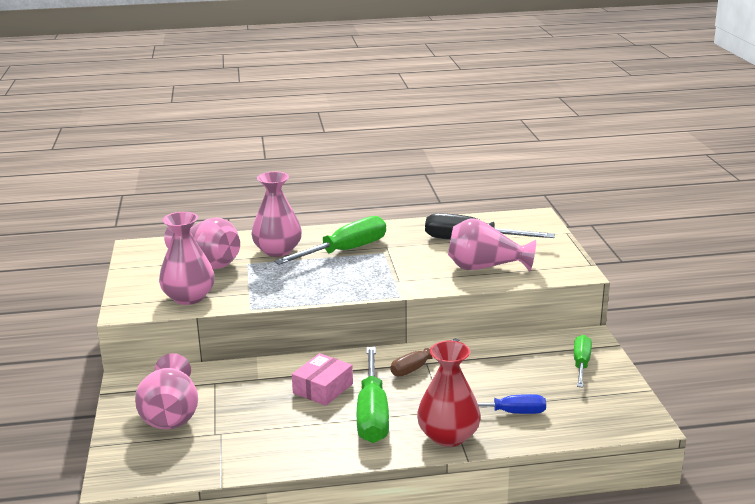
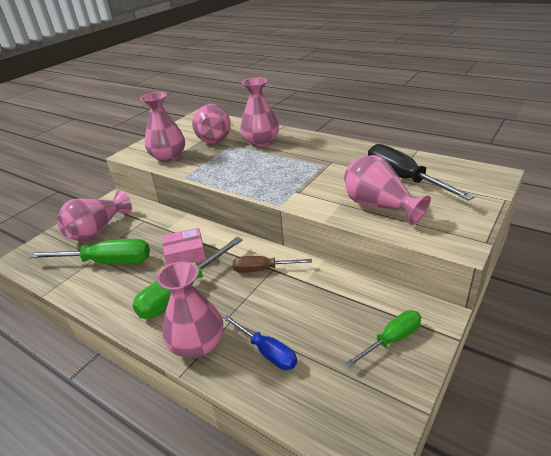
camera: 45 degrees right, 10 degrees up
(345, 251) = (299, 156): green screwdriver -> green screwdriver (107, 262)
(448, 436) = (197, 344): red vase -> pink vase

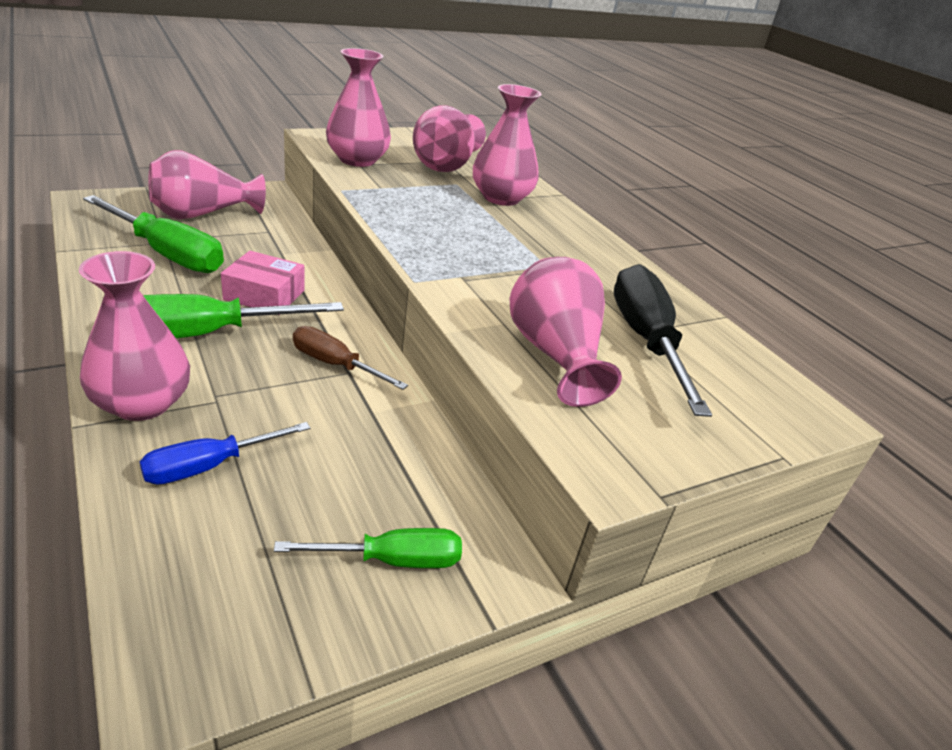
camera: 20 degrees right, 0 degrees up
(267, 352) = (209, 466): blue screwdriver -> blue screwdriver turned 75 degrees clockwise

